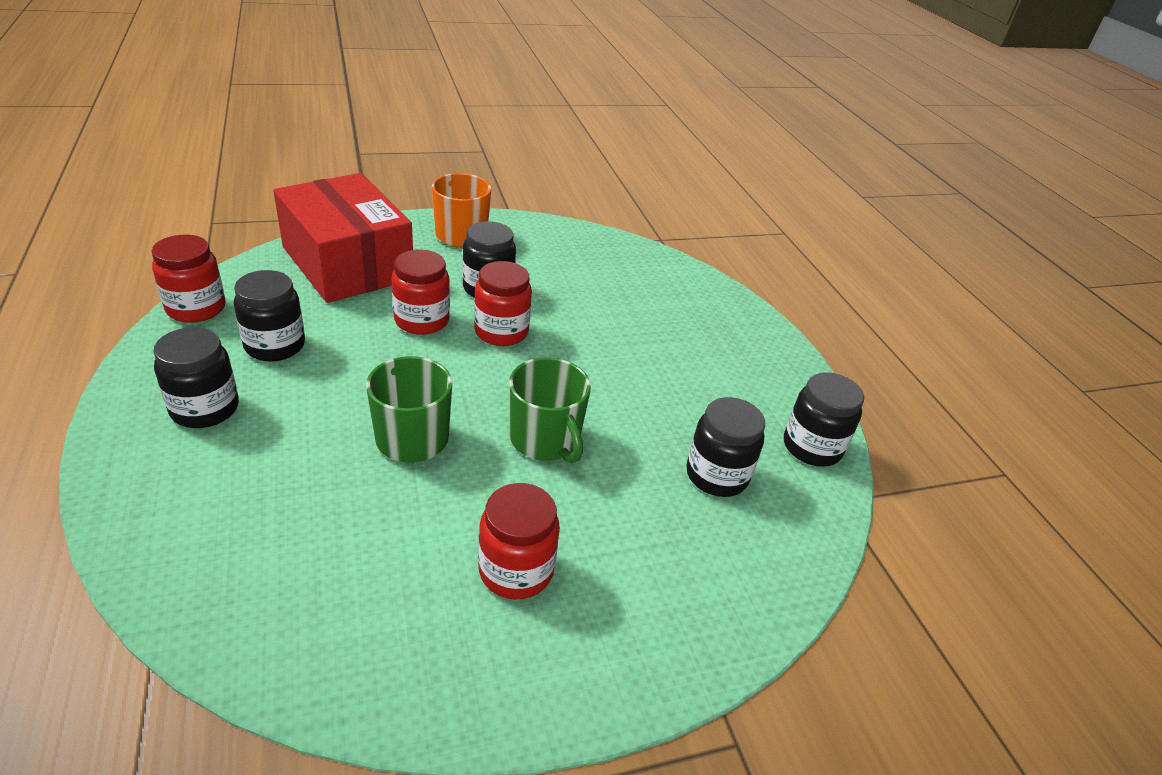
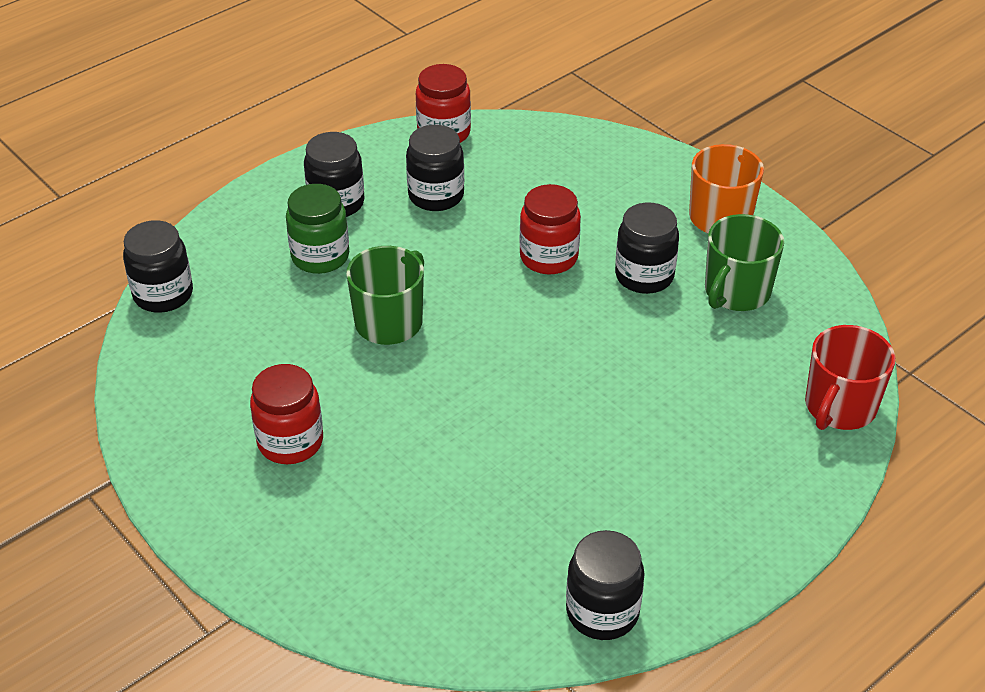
camera: 70 degrees right, 5 degrees up
(270, 449) = (320, 256): none -> green jar
(347, 263) = (590, 173): red box -> none
(501, 332) = (581, 314): red jar -> none
(545, 440) = (451, 403): green mug -> green mug (736, 292)
(676, 272) = (839, 407): none -> red mug
(716, 475) = (495, 541): black jar -> black jar (163, 294)

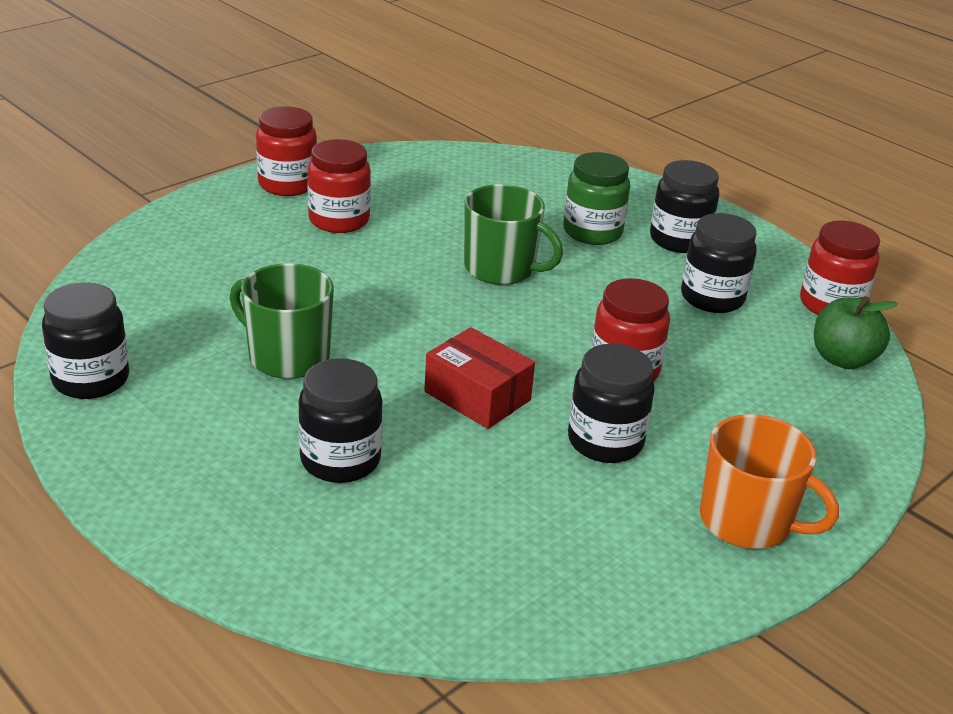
camera: 85 degrees right, 10 degrees down
(163, 294) = (524, 161): black jar -> black jar (340, 460)
(203, 490) = (287, 184): none -> red jar
(521, 140) = (842, 359): none -> green apple
(595, 344) = (477, 396): none -> red box
(736, 292) = (588, 521): green mug -> green mug (287, 356)
(839, 407) = (367, 597): red mug -> none

